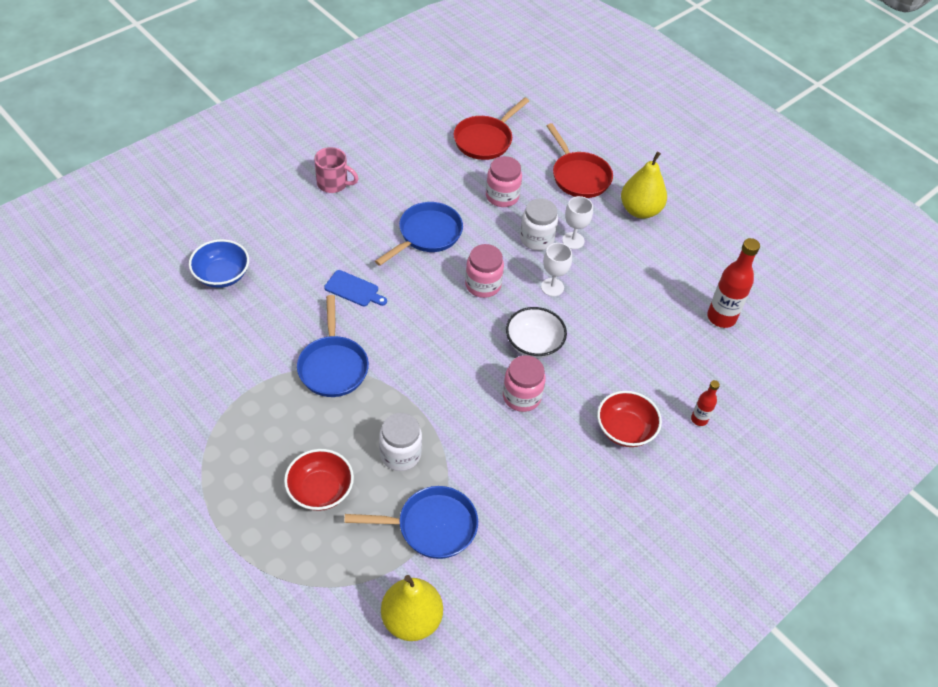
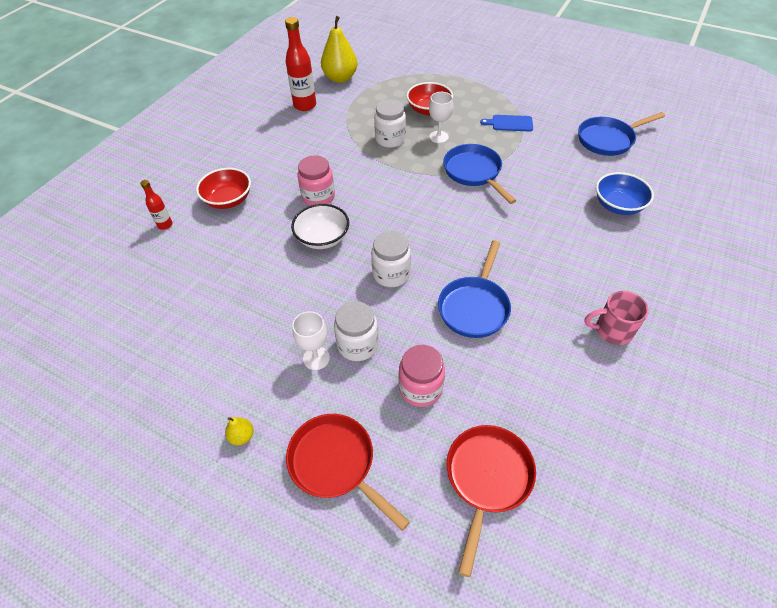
camera: 165 degrees right, 0 degrees up
(354, 289) = (503, 231): blue cutting board -> blue cutting board (510, 123)
(431, 526) = (349, 113): blue pan -> blue pan (608, 139)
(483, 285) = (391, 274): pink jar -> white jar
(552, 287) = (322, 295): white goblet -> white goblet (439, 137)
(640, 210) = (242, 436): yellow pear -> yellow pear, size x0.45
(721, 317) = (138, 323): red bottle -> red bottle (305, 105)

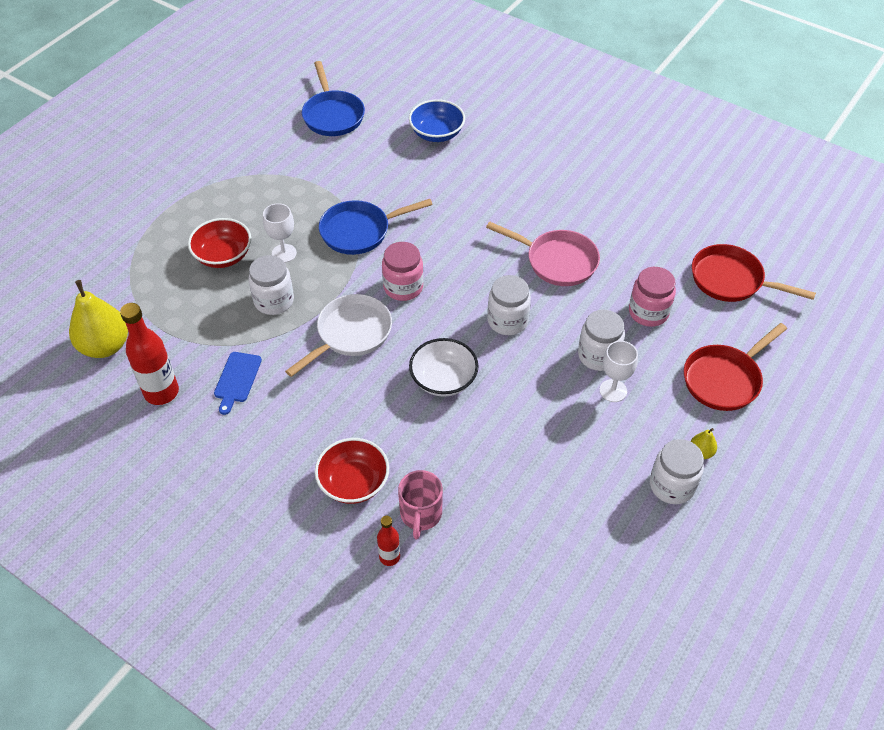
camera: 85 degrees left, 0 degrees up
(206, 409) = (672, 485): none -> white jar
(318, 197) = (369, 381): pink jar -> pink jar (403, 287)
(364, 181) = (350, 334): none -> white pan
(474, 307) = (557, 261): blue pan -> pink pan
(510, 123) = (278, 186): blue cutting board -> blue cutting board (237, 379)
(612, 330) = (590, 175): pink mug -> pink mug (420, 514)

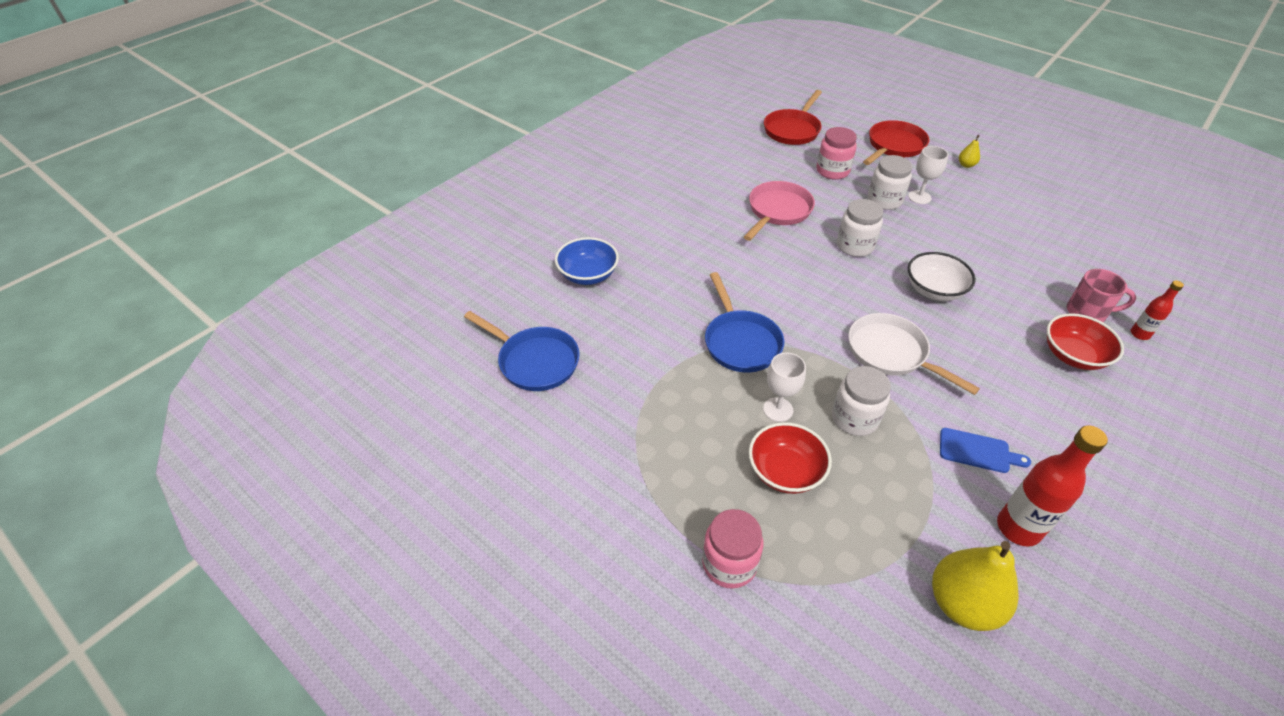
camera: 85 degrees left, 5 degrees down
(332, 115) = (534, 361): blue pan -> blue pan turned 45 degrees clockwise
(403, 287) = (821, 311): pink jar -> pink jar (729, 564)
(672, 485) = (1001, 181): white jar -> none
(724, 379) = (894, 146): red pan -> red pan turned 105 degrees counterclockwise

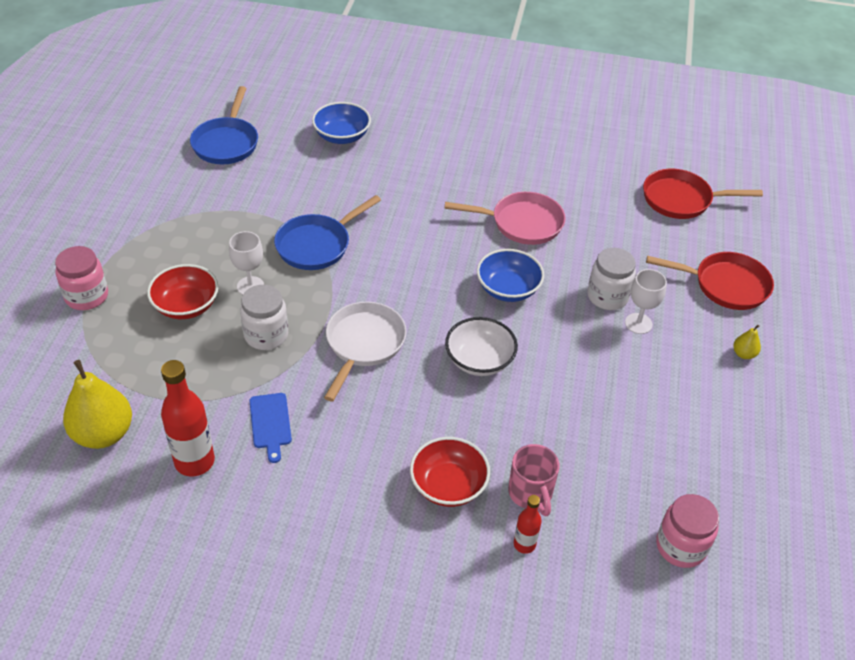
camera: 60 degrees right, 0 degrees up
(832, 171) = (628, 246): pink jar -> pink jar (681, 546)
(855, 246) = (508, 289): white jar -> blue bowl

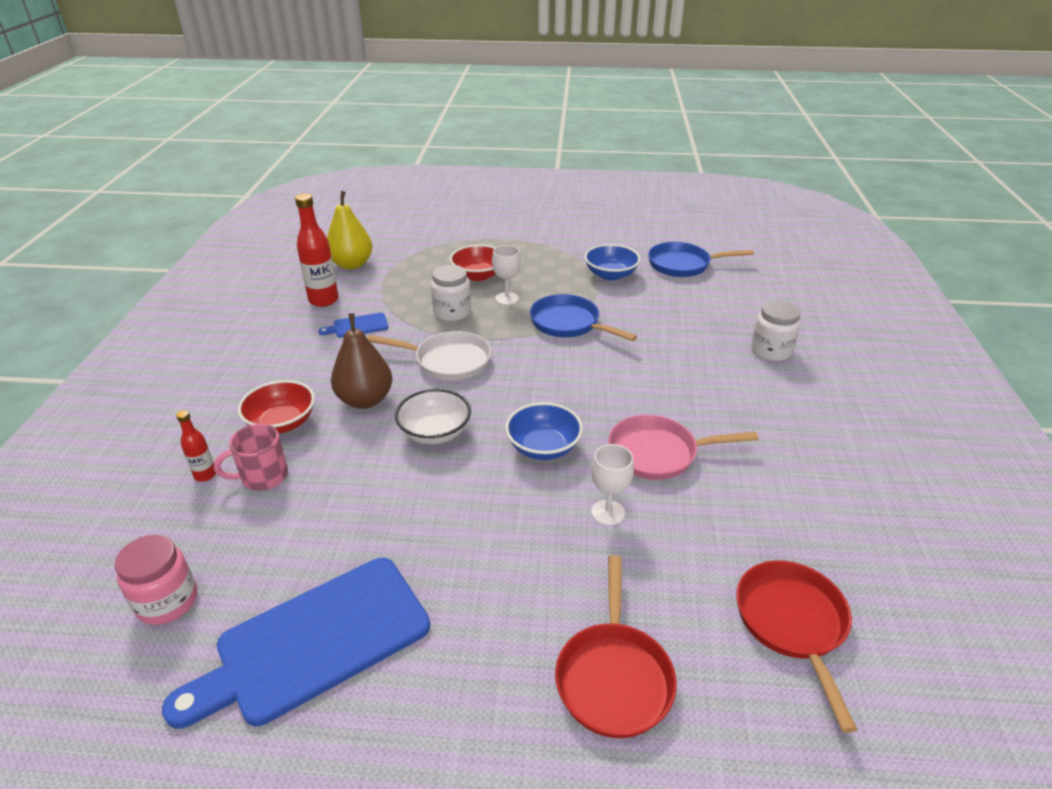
camera: 85 degrees right, 10 degrees down
(87, 296) = (479, 239): pink jar -> none
(342, 136) = (733, 320): blue bowl -> blue bowl (610, 275)
(420, 414) = (365, 400): none -> brown pear
(522, 223) = (658, 453): pink pan -> pink pan turned 90 degrees clockwise
(607, 296) = (553, 534): white jar -> white jar (770, 351)
(638, 323) = (511, 566): white goblet -> white goblet (608, 512)
(712, 440) = (315, 642): none -> blue cutting board
(743, 354) = (471, 692): yellow pear -> none

